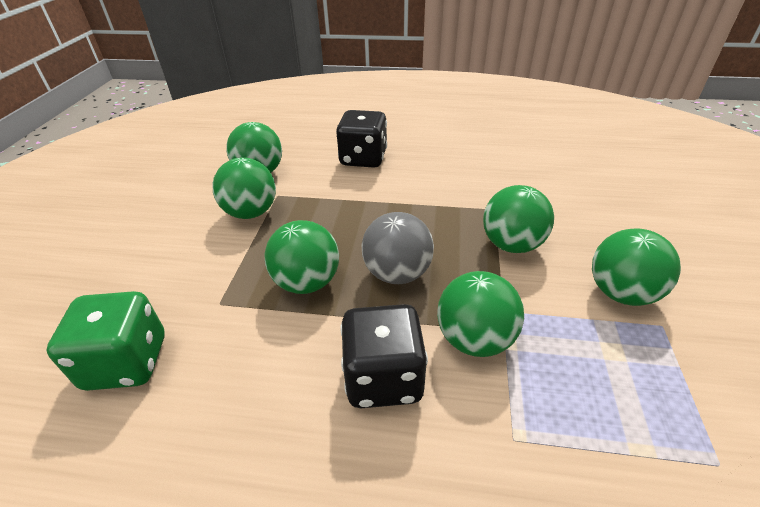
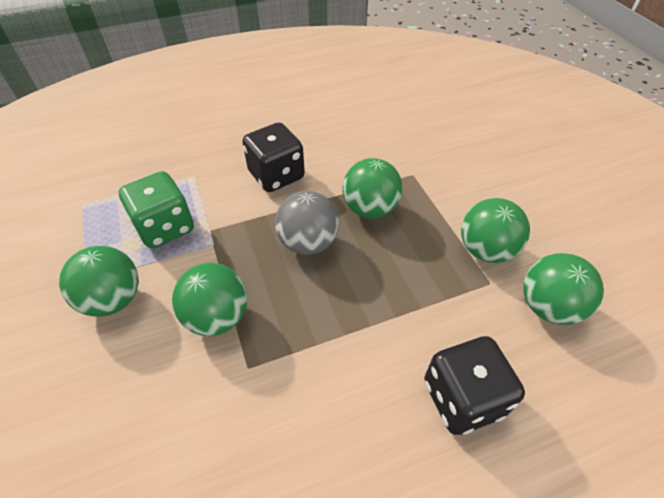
camera: 150 degrees right, 10 degrees up
(127, 362) = (421, 132): green dice -> green dice (165, 227)
(474, 339) = (229, 216): green ball -> none

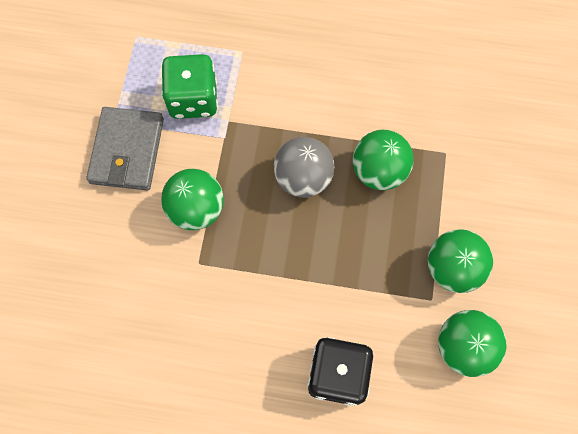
camera: 30 degrees right, 20 degrees up
(113, 299) = (127, 151): green ball -> grey wallet
(276, 175) = (316, 88): black dice -> none

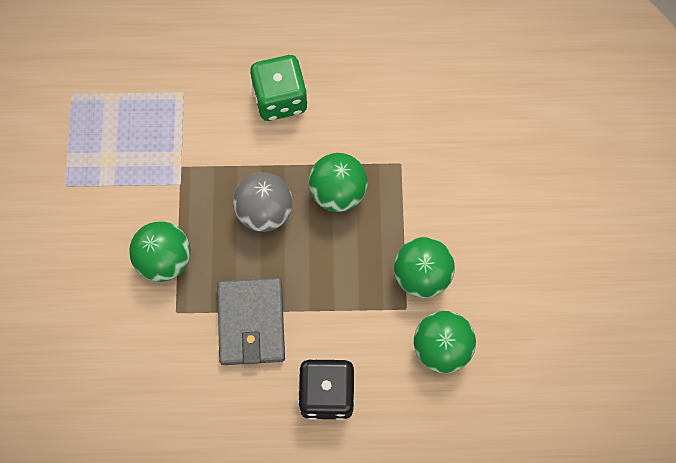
camera: 10 degrees left, 0 degrees up
(127, 151) = (85, 213): grey wallet -> grey wallet (251, 323)
(193, 99) = (142, 150): green dice -> green dice (280, 99)

